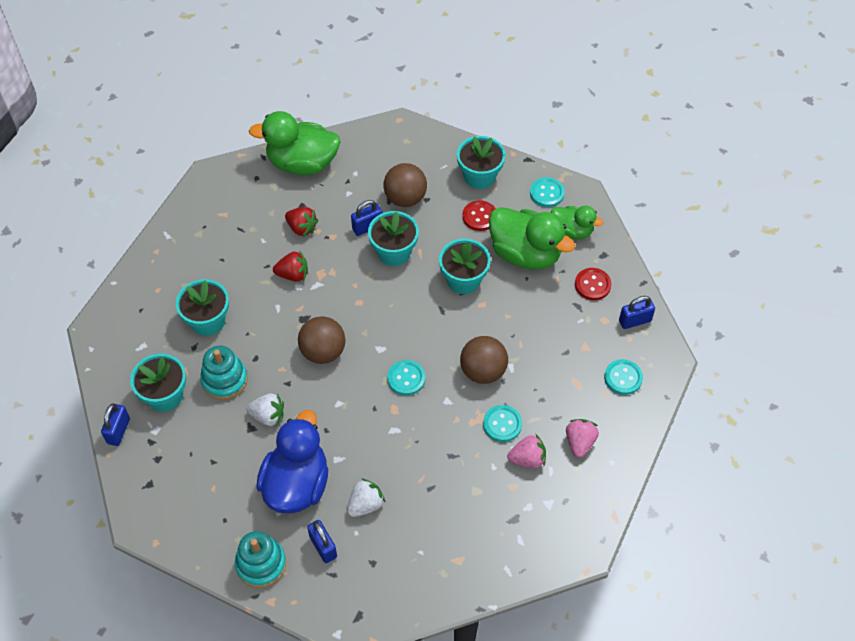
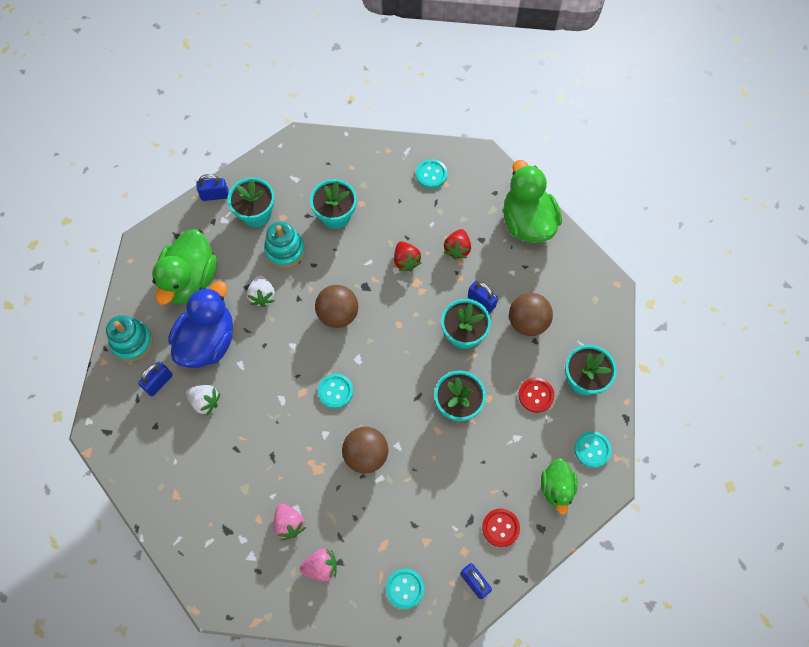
camera: 70 degrees right, 10 degrees up
(296, 484) = (208, 341): blue duck -> blue duck turned 60 degrees counterclockwise
(502, 424) = (317, 490): turquoise button -> turquoise button (431, 174)
(525, 254) = (510, 452): green duck -> green duck (190, 280)

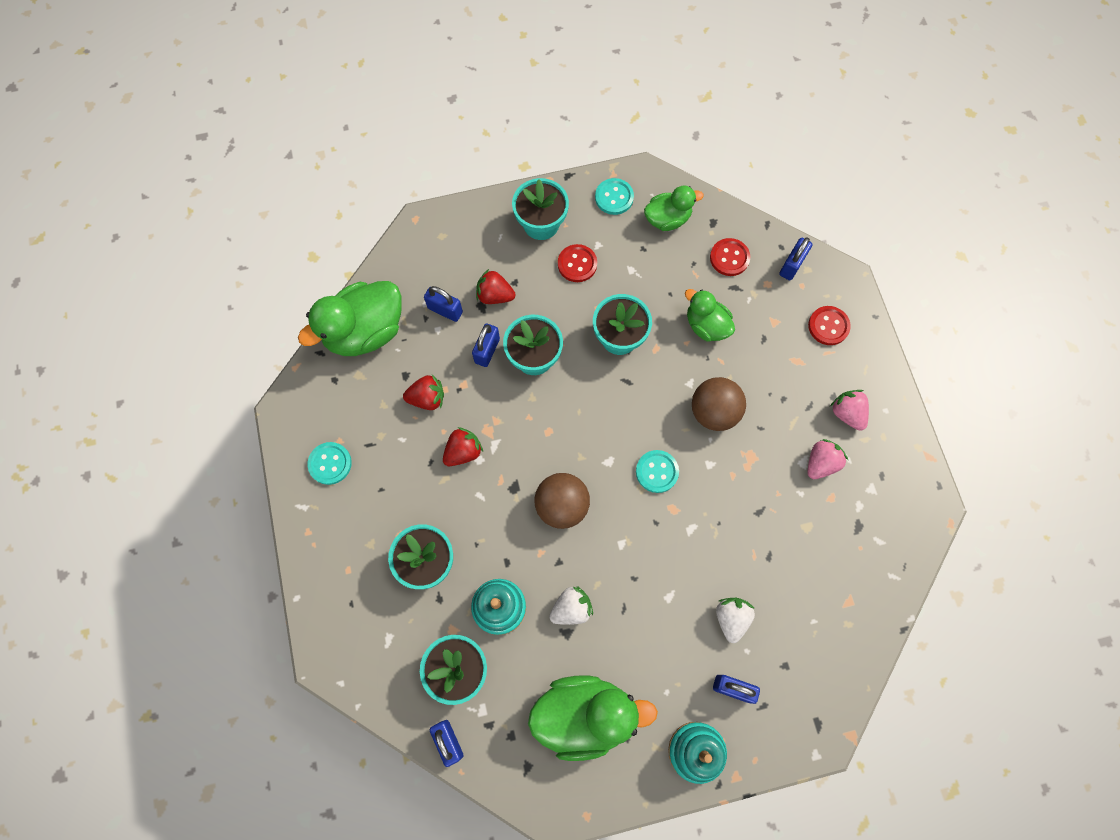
camera: 110 degrees left, 5 degrees up
(208, 341) = (657, 651): blue duck -> none
(405, 588) = (828, 326): turquoise button -> red button
(443, 480) = (706, 325): none -> green duck
(526, 282) = (445, 310): none -> blue padlock
(527, 322) = (495, 295): brown ball -> red strawberry

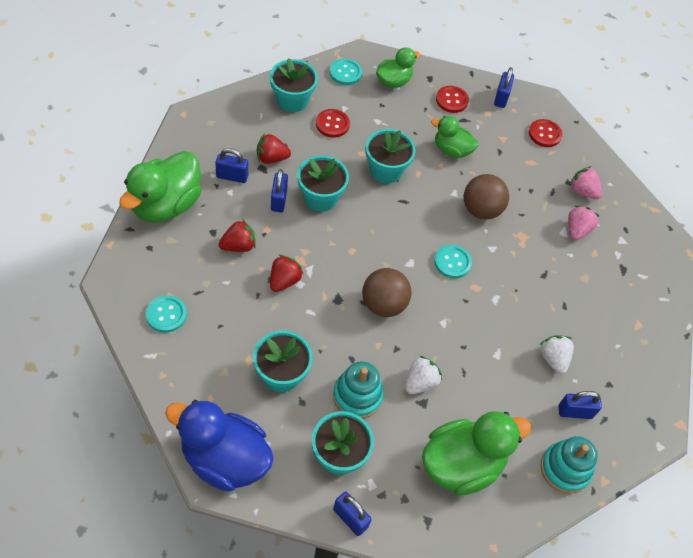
camera: 25 degrees left, 15 degrees down
(343, 641) = (224, 459): none -> blue duck

